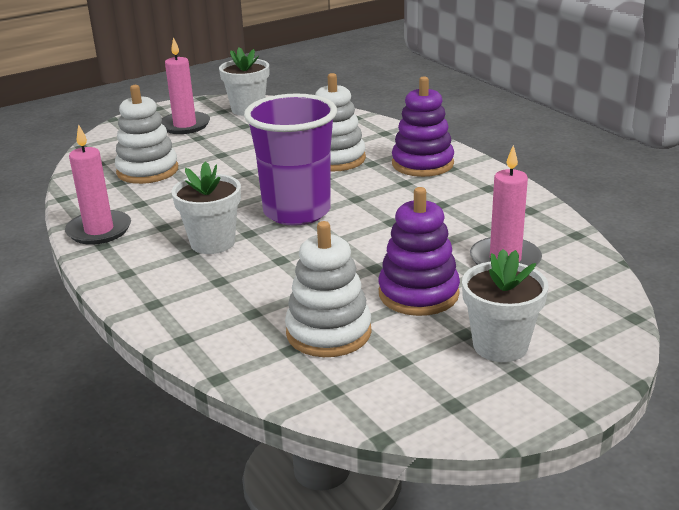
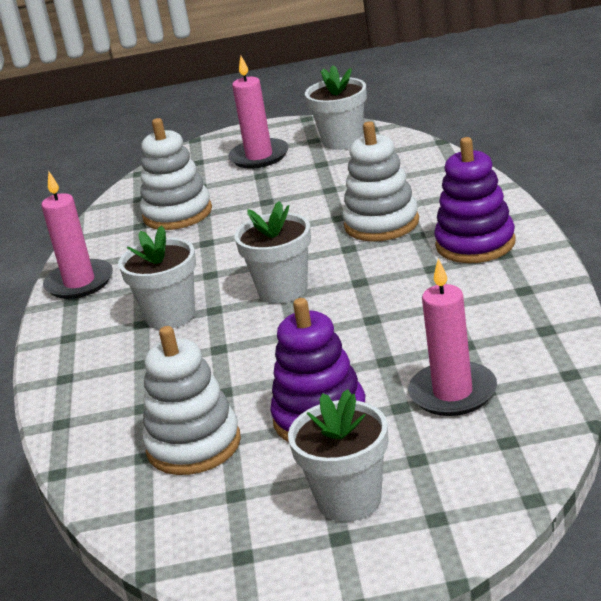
camera: 30 degrees right, 0 degrees up
(297, 212) = (283, 290): purple cup -> white flower pot

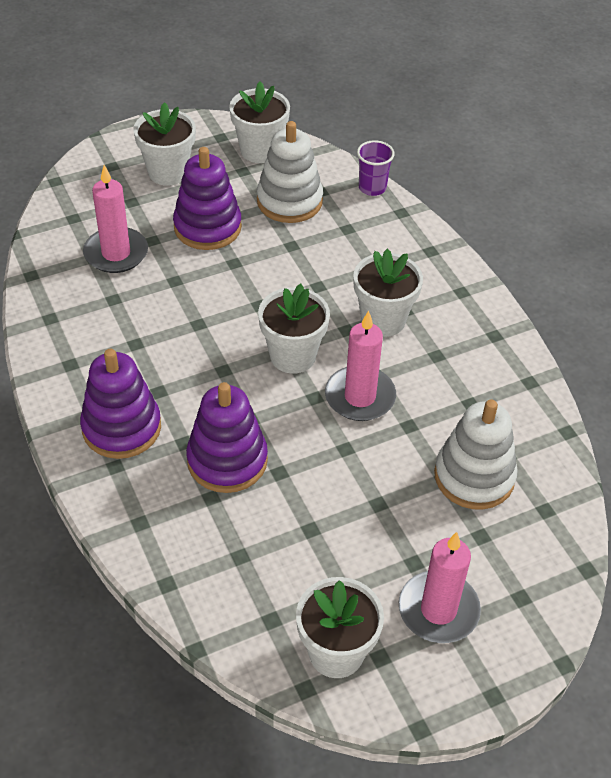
camera: 155 degrees right, 20 degrees up
(72, 456) = (372, 188): none -> purple cup
(79, 283) = (505, 359): pink candle -> pink candle (360, 397)
(193, 526) = (260, 150): none -> white flower pot
(381, 223) = (227, 460): white stacking toy -> purple stacking toy

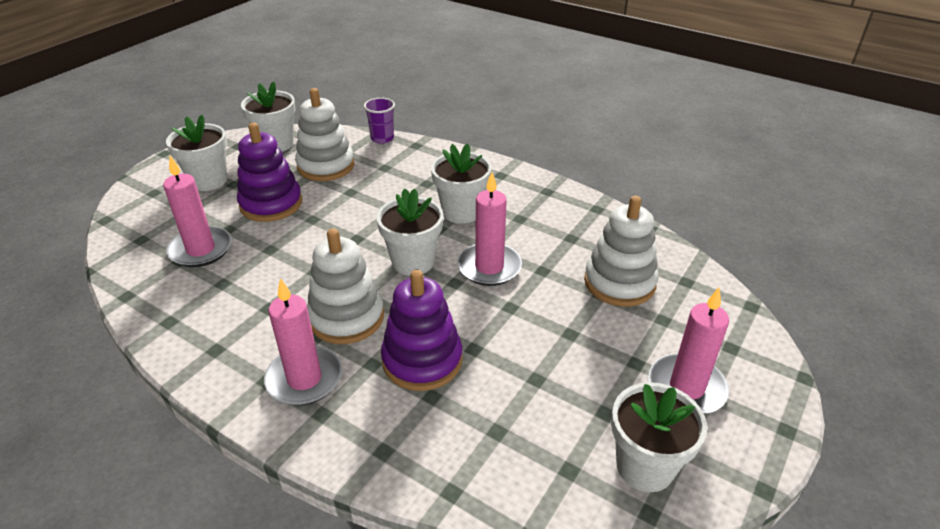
camera: 30 degrees left, 10 degrees down
(121, 427) = (304, 379): purple stacking toy -> pink candle
(193, 386) = (346, 317): none -> white stacking toy

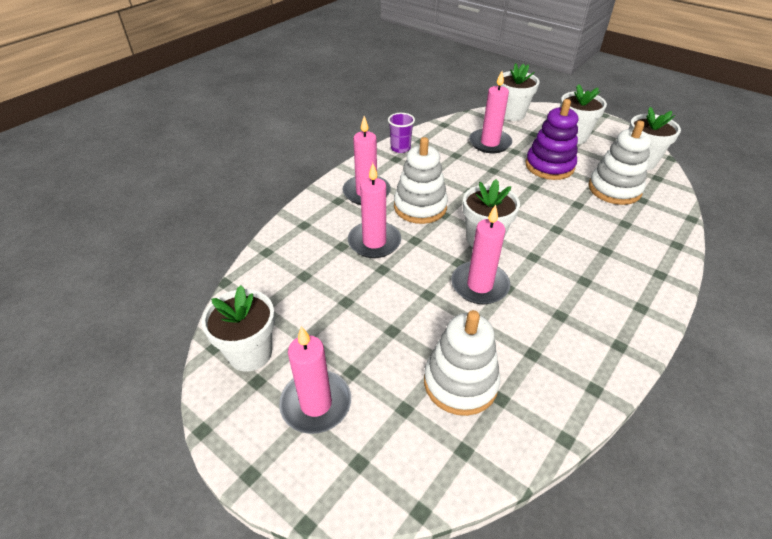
camera: 95 degrees right, 5 degrees up
(382, 138) = (679, 221): purple cup -> purple cup (400, 148)
(422, 360) = (374, 242): purple stacking toy -> pink candle
(461, 212) = (562, 272): white flower pot -> white flower pot (511, 114)

